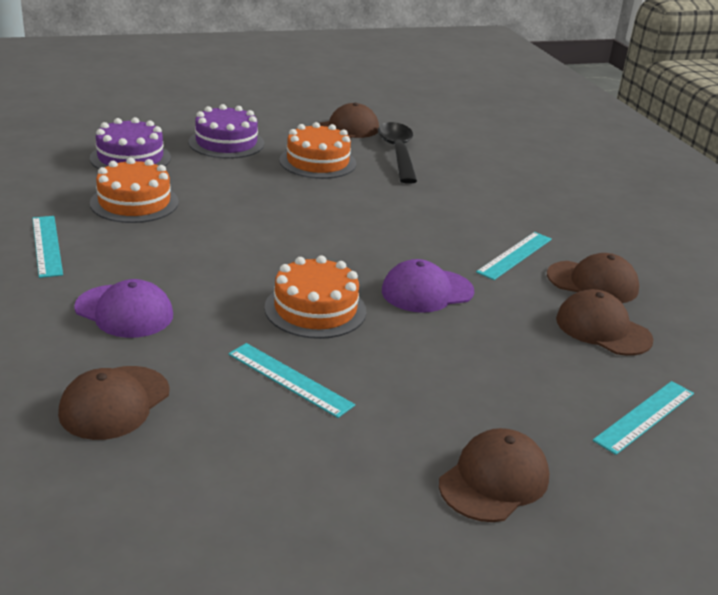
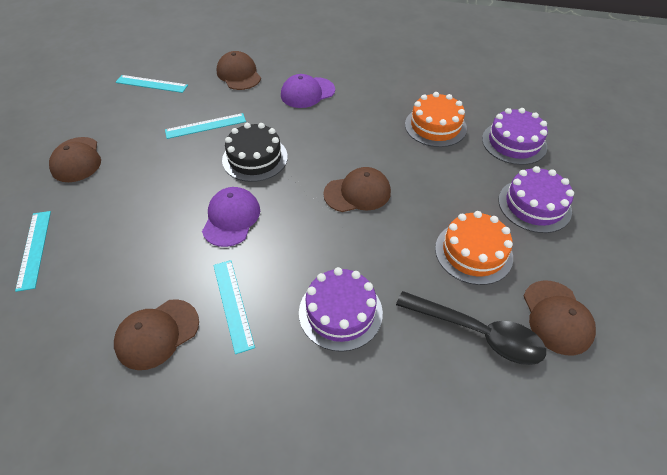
camera: 125 degrees right, 20 degrees up
(47, 245) = (394, 83): turquoise ruler -> turquoise ruler (151, 84)
(315, 309) = (255, 158): orange cake -> black cake
(452, 205) = (340, 312): none -> purple cake
(603, 329) = (109, 292): brown cap -> brown cap (357, 193)

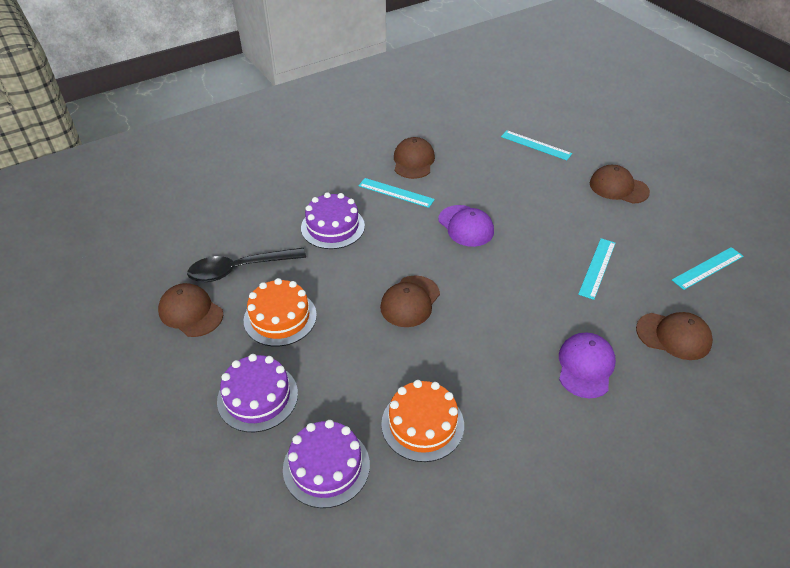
camera: 135 degrees right, 5 degrees down
(255, 158) = (519, 272): black cake -> none

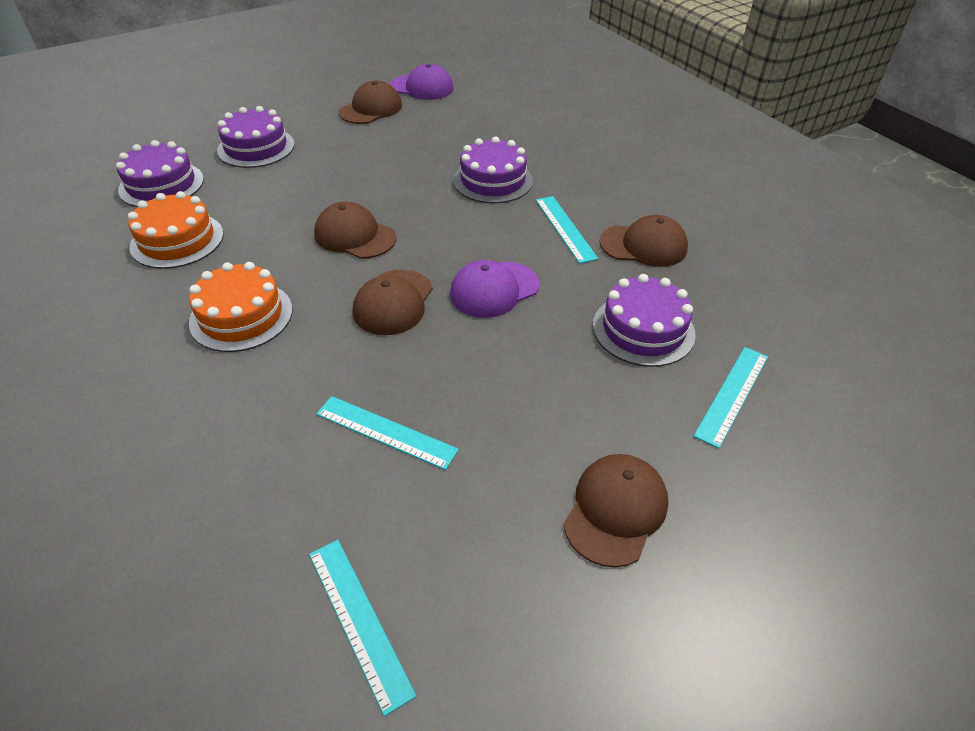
camera: 90 degrees right, 0 degrees up
(240, 269) = (426, 128): black spoon -> none
(280, 317) = (352, 154): orange cake -> orange cake (241, 316)
(396, 192) = (565, 228): turquoise ruler -> turquoise ruler turned 45 degrees counterclockwise
(493, 168) = (643, 329): none -> purple cake
(585, 366) = (195, 384): purple cap -> purple cap (422, 87)
(673, 336) = (210, 508): brown cap -> brown cap (393, 302)

